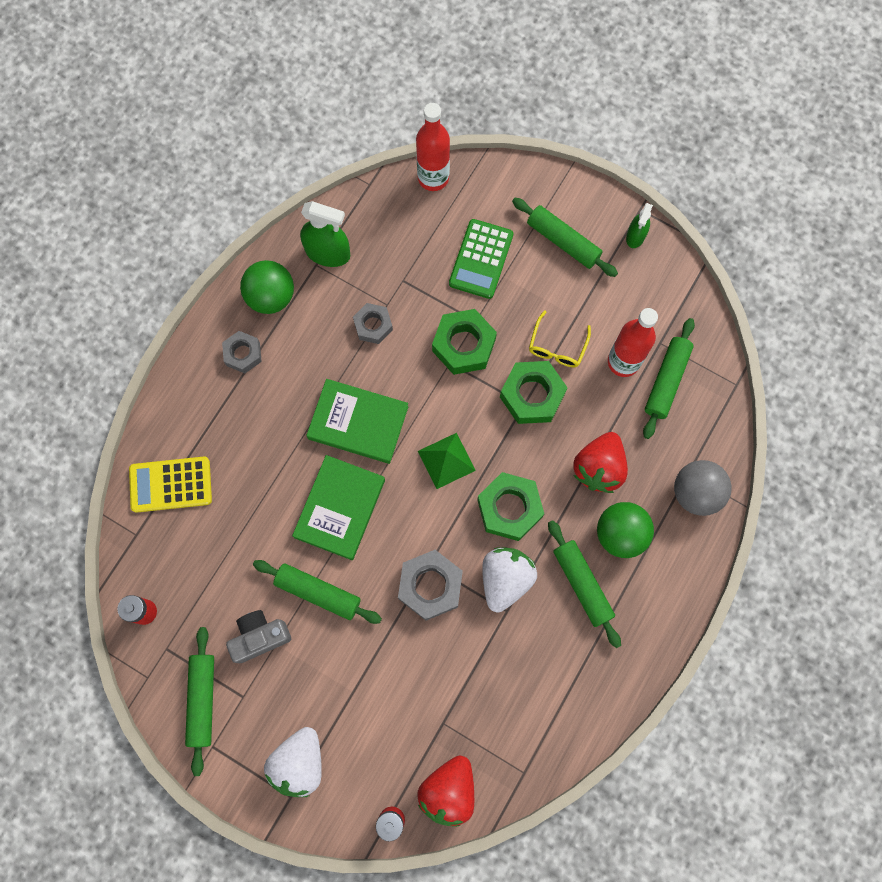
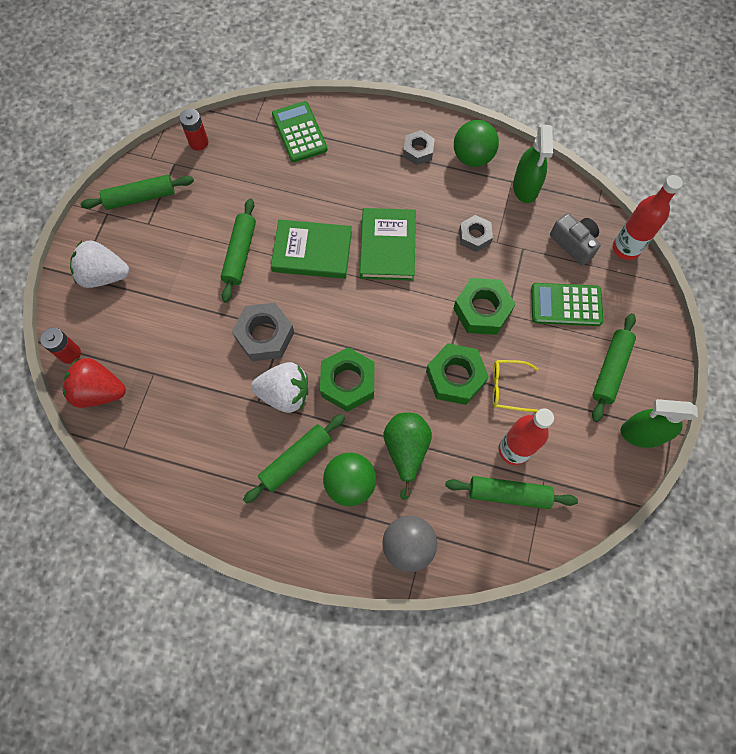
camera: 75 degrees right, 5 degrees down
(171, 484) = (299, 132): yellow calculator -> green calculator
(260, 637) = (196, 222): grey camera -> grey camera (574, 243)
(446, 460) = (375, 321): green pyramid -> none
(598, 468) = (406, 450): red strawberry -> green pear
(635, 236) = (642, 433): green spray bottle -> green spray bottle, size x1.64

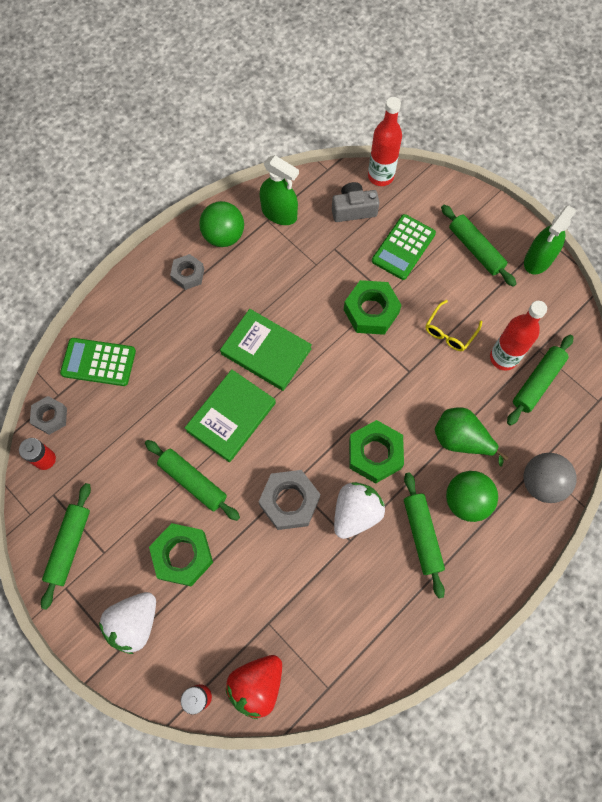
camera: 60 degrees left, 0 degrees up
(455, 377) = (418, 366): green nut -> green nut (183, 556)
(474, 236) = (300, 278): grey nut -> grey nut (50, 417)

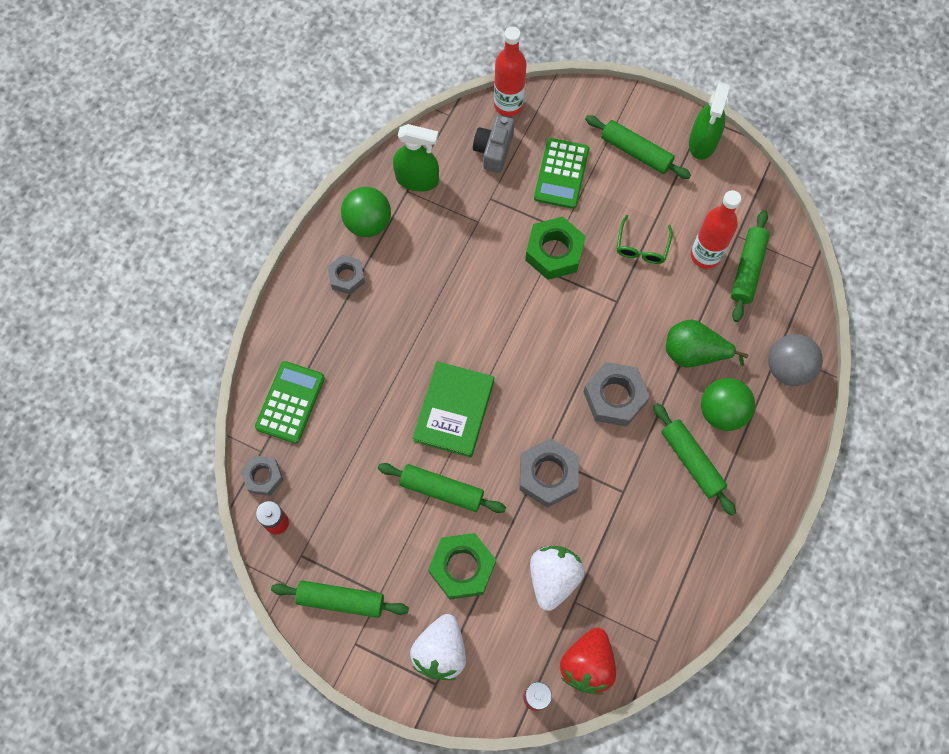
camera: 20 degrees left, 0 degrees up
(69, 546) = (341, 600): green rolling pin -> green rolling pin turned 75 degrees counterclockwise
(98, 362) = (290, 402): green calculator -> green calculator turned 120 degrees clockwise
(266, 351) = (462, 330): green book -> none
(353, 209) = (494, 150): grey camera -> grey camera turned 45 degrees counterclockwise
(355, 513) = (618, 463): white strawberry -> white strawberry (553, 578)
(375, 454) = (614, 397): green nut -> grey nut
(450, 331) = (642, 246): yellow glasses -> green glasses

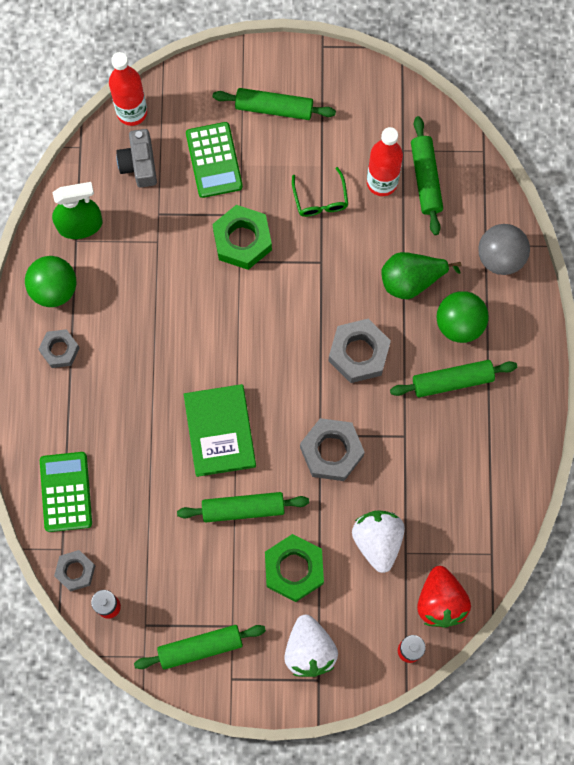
camera: 25 degrees left, 5 degrees up
(691, 461) = (452, 381): green rolling pin -> green rolling pin turned 45 degrees counterclockwise
(702, 142) = (331, 71): green spray bottle -> none

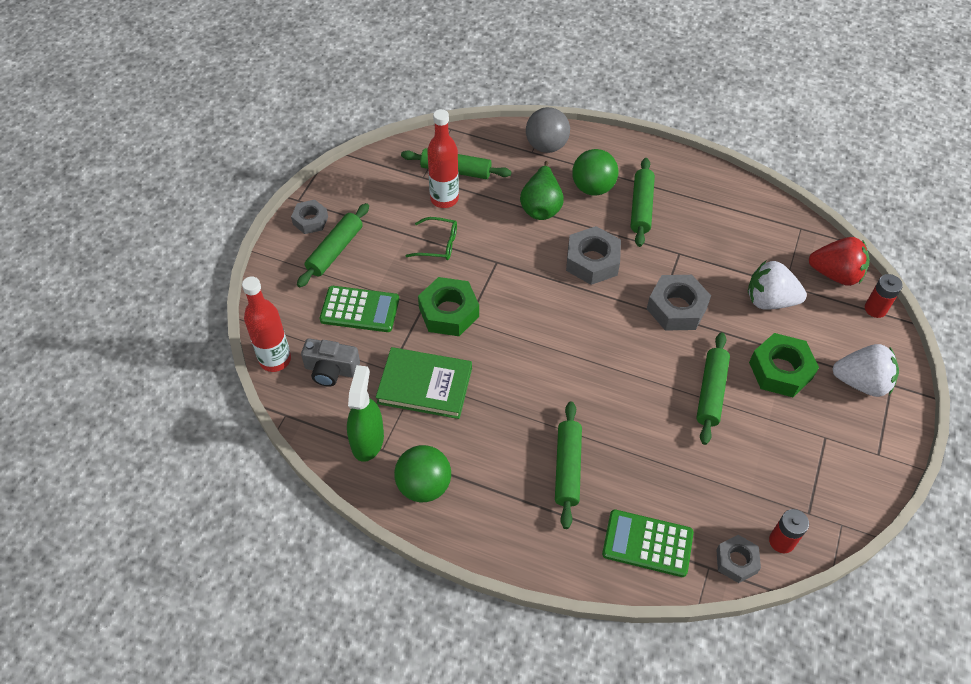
camera: 70 degrees left, 20 degrees down
(60, 350) = (492, 501): grey nut -> grey nut (310, 220)
(200, 648) = (842, 471): green rolling pin -> green rolling pin (567, 468)
(220, 431) = (628, 387): green book -> green book (425, 385)

